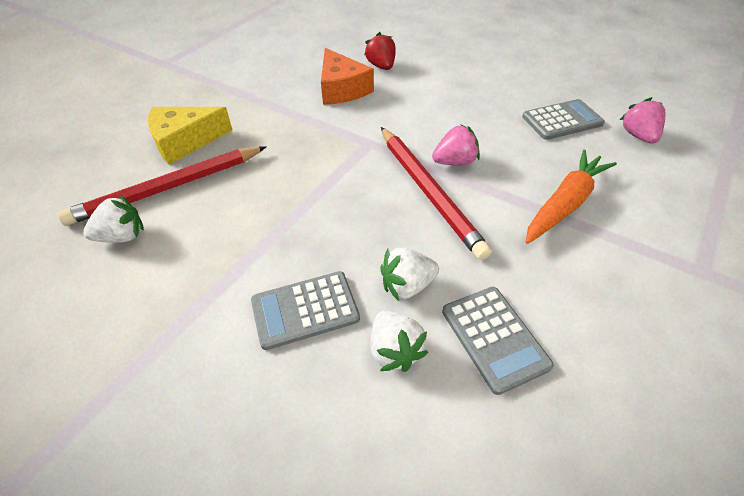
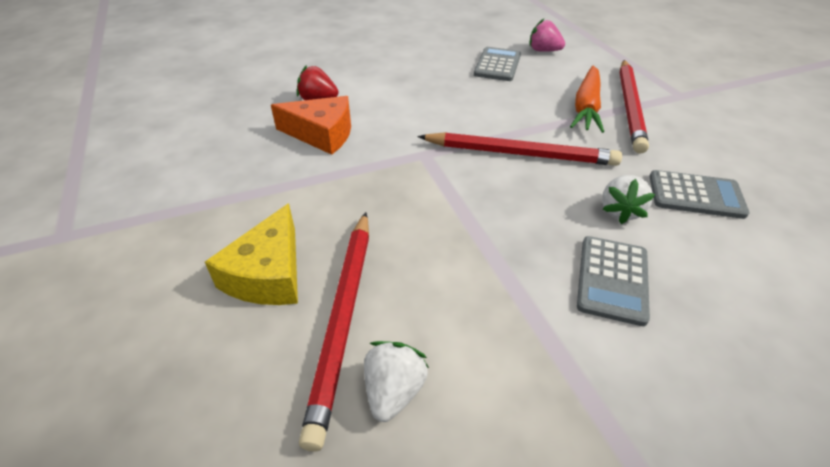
camera: 55 degrees left, 5 degrees down
(394, 350) = (685, 247): white strawberry -> none
(455, 162) = (496, 126): pink strawberry -> none
(565, 204) = (586, 107): orange carrot -> orange carrot turned 150 degrees counterclockwise
(610, 235) = (630, 107): none -> red pencil

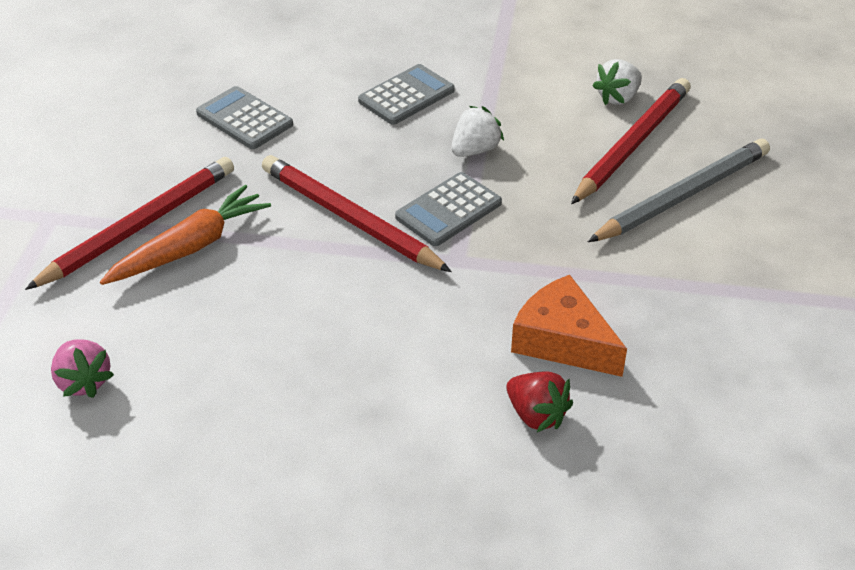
camera: 150 degrees left, 0 degrees up
(268, 274) = (683, 196): yellow cheese -> grey pencil
(497, 65) = (198, 379): grey calculator -> grey calculator (448, 210)
(620, 211) = (330, 132): white strawberry -> white strawberry (475, 150)

